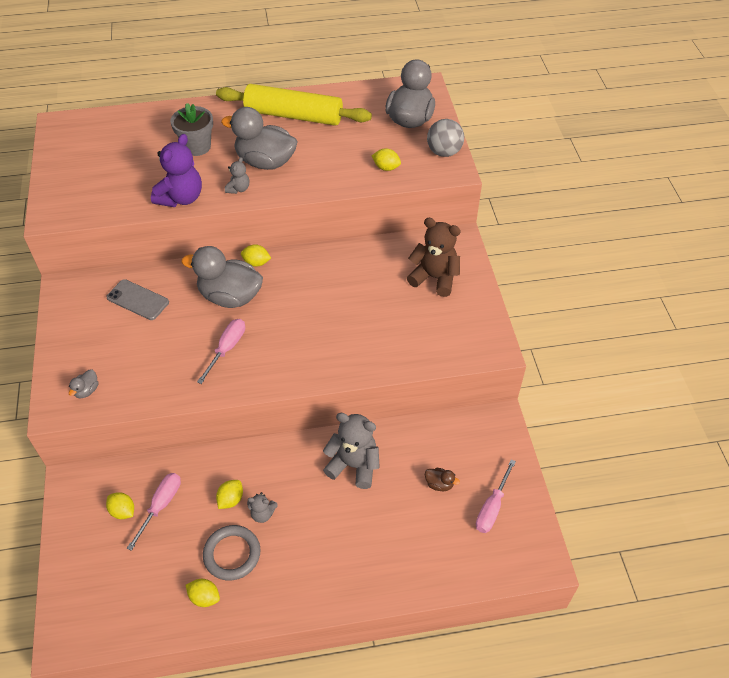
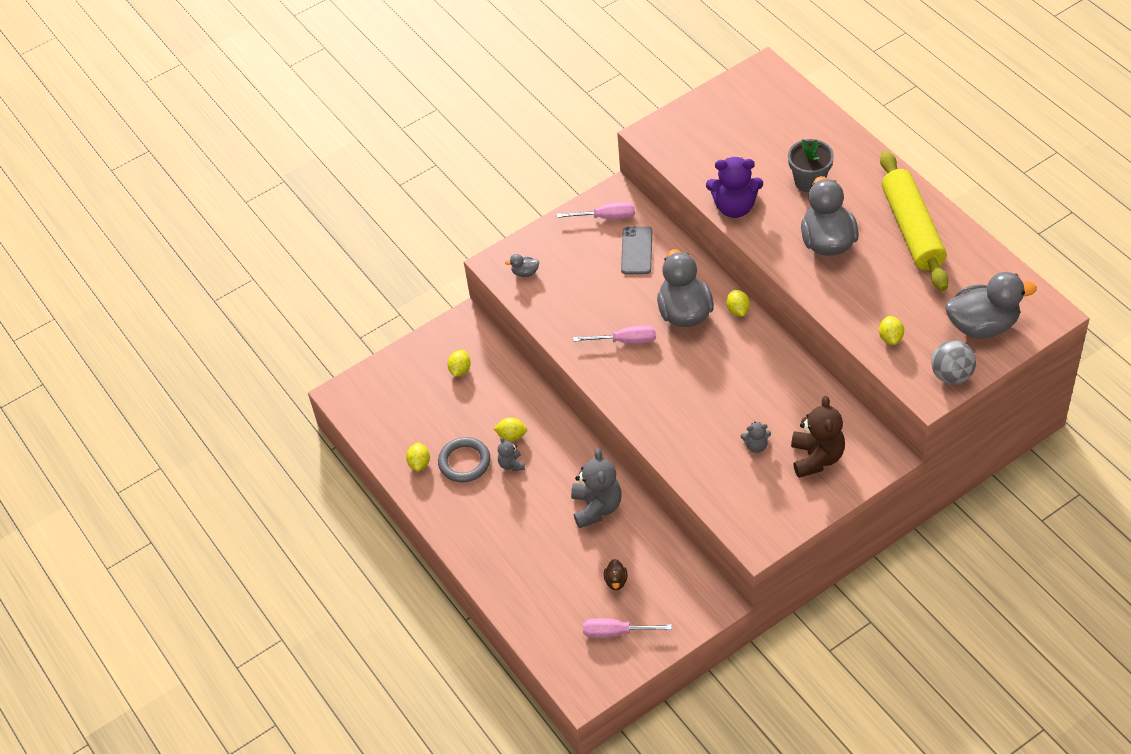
camera: 70 degrees right, 0 degrees up
(161, 506) = (479, 392): pink screwdriver -> pink screwdriver (606, 217)
(238, 189) = (776, 241): grey teddy bear -> grey teddy bear (756, 446)

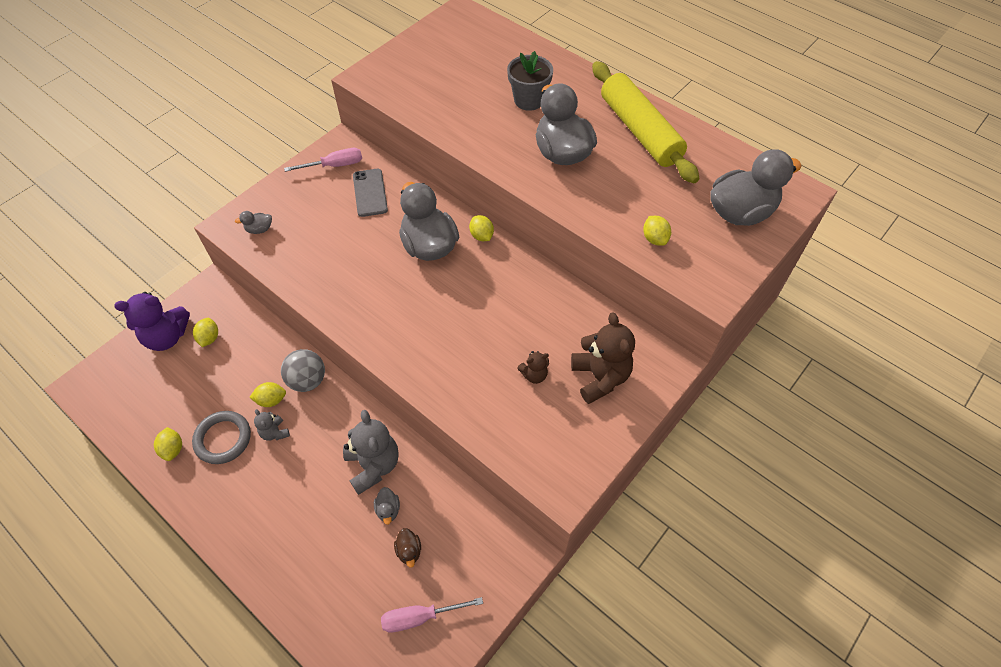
camera: 20 degrees left, 5 degrees up
(603, 546) = (388, 510): none -> grey duck
(625, 341) = (374, 283): pink screwdriver -> none
(734, 207) = (462, 133): purple teddy bear -> purple teddy bear (167, 337)
(756, 446) = (534, 375): grey teddy bear -> brown teddy bear
(951, 375) = (729, 268): grey ball -> grey ball (307, 380)

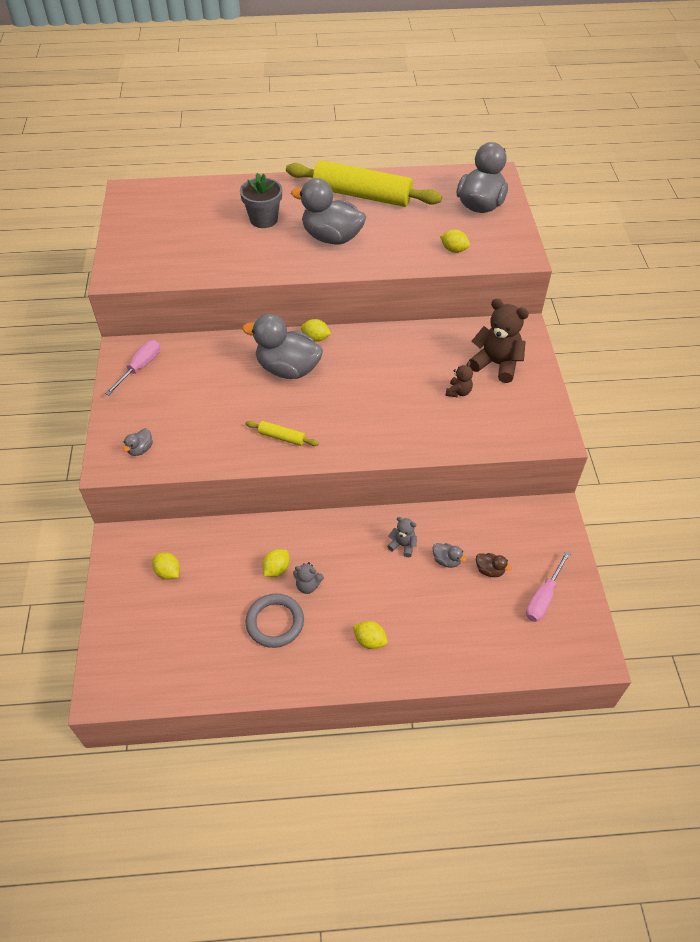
camera: 45 degrees left, 5 degrees down
(167, 337) = (129, 600): purple teddy bear -> none
(173, 449) = (245, 662): yellow lemon -> yellow lemon (370, 640)
(307, 380) = (286, 536): grey ball -> none
(355, 298) = (282, 437): none -> yellow rolling pin
(370, 193) = (195, 366): grey phone -> none
(373, 465) = (403, 545): grey teddy bear -> grey teddy bear, size x0.51

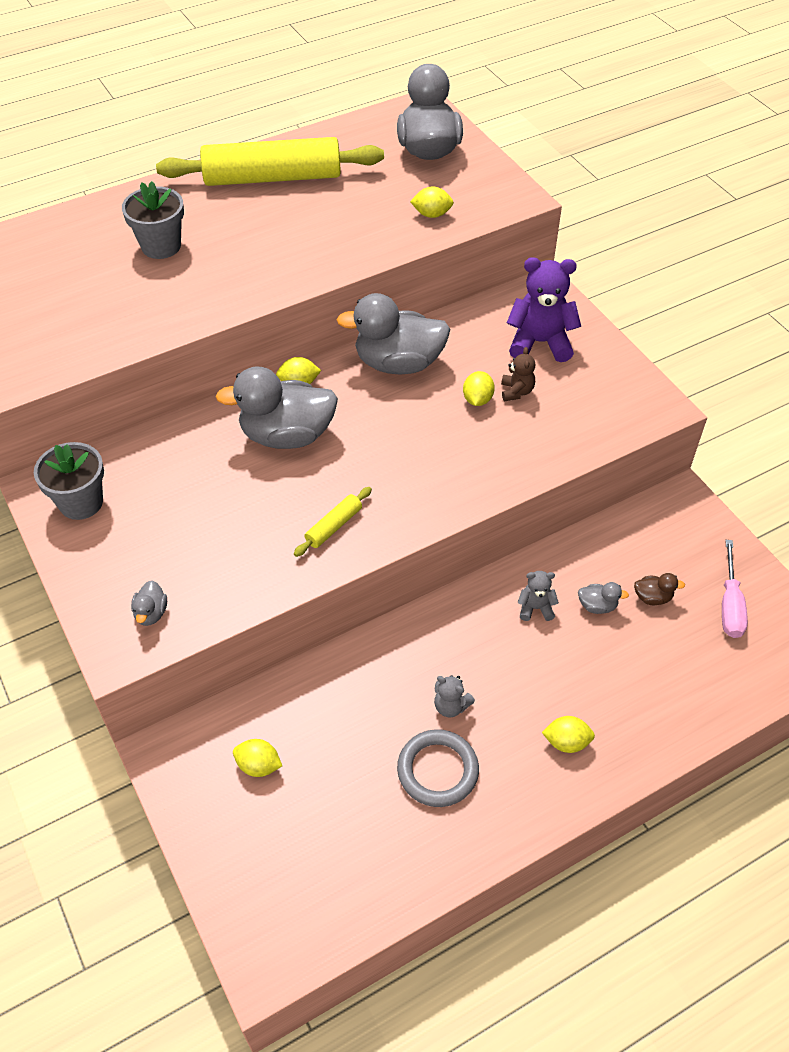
camera: 25 degrees left, 0 degrees up
(140, 367) = (81, 502): pink screwdriver -> grey flower pot
(276, 569) = (399, 702): yellow lemon -> yellow lemon (477, 399)
(282, 437) = (334, 526): yellow rolling pin -> yellow rolling pin turned 45 degrees counterclockwise
(308, 585) = (451, 706): grey teddy bear -> grey teddy bear turned 45 degrees clockwise
(331, 238) = (268, 243): grey duck -> grey duck (398, 363)
(496, 364) = (540, 342): brown teddy bear -> purple teddy bear

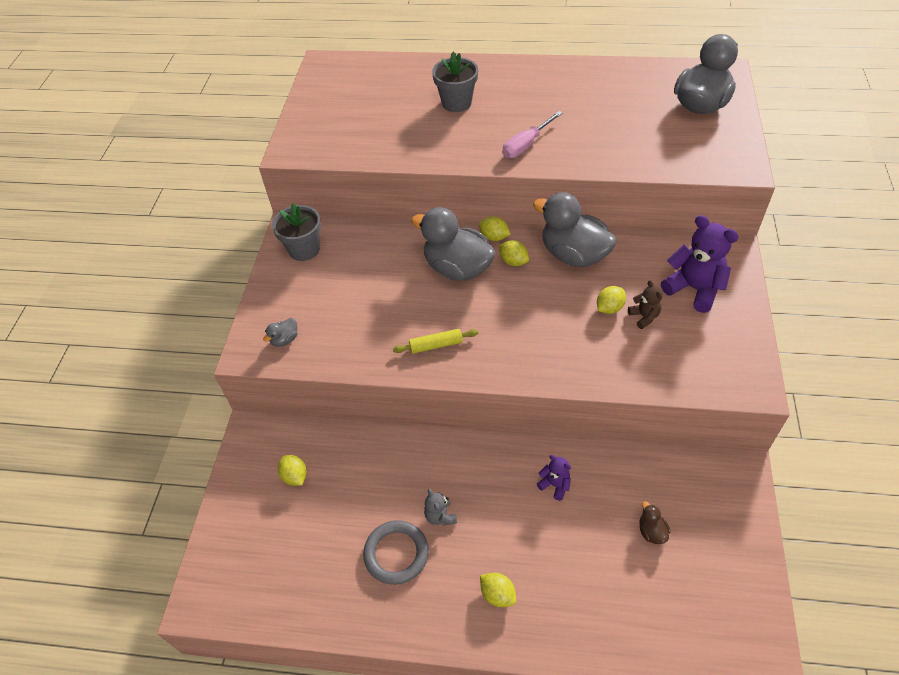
camera: 40 degrees right, 0 degrees up
(272, 178) = (568, 84): yellow rolling pin -> none
(432, 214) = (661, 153): yellow lemon -> yellow lemon (513, 261)
(516, 391) = (644, 317): brown teddy bear -> brown teddy bear turned 60 degrees counterclockwise
(535, 608) = (555, 485): grey teddy bear -> purple teddy bear
(597, 606) = (602, 511): grey duck -> none
(652, 597) = (651, 531): brown duck -> brown duck turned 150 degrees counterclockwise
(730, 605) = (711, 576): pink screwdriver -> pink screwdriver (526, 145)

